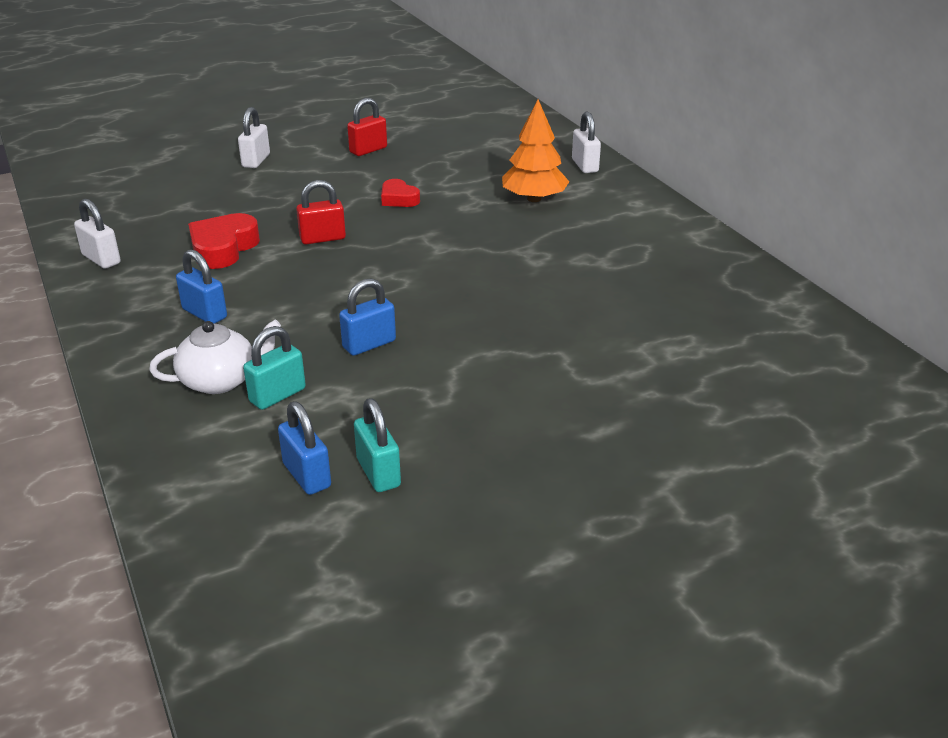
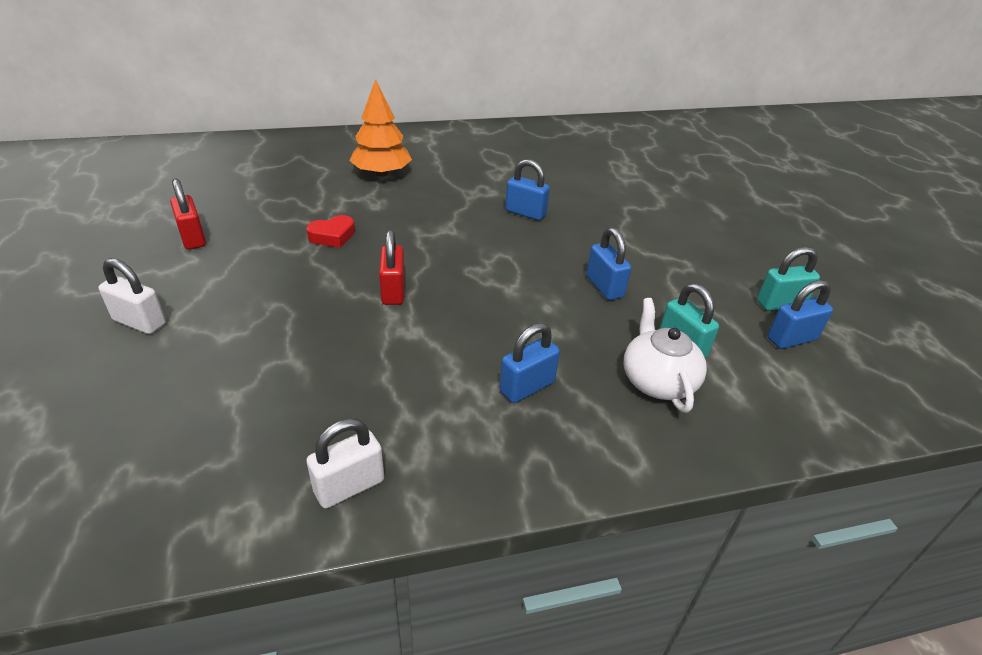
camera: 80 degrees left, 5 degrees up
(223, 248) = (378, 365): red heart -> none
(500, 286) = (525, 213): none -> blue padlock
(585, 166) = (335, 142): white padlock -> none

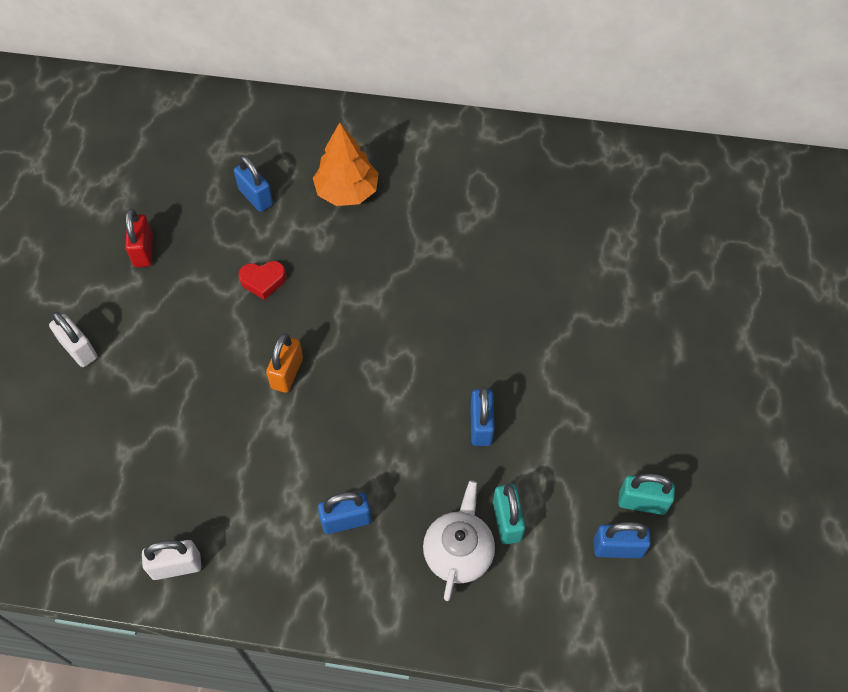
camera: 25 degrees right, 20 degrees up
(393, 291) = (287, 373): red padlock -> orange padlock
(525, 213) = (463, 295): blue padlock -> blue padlock (256, 197)

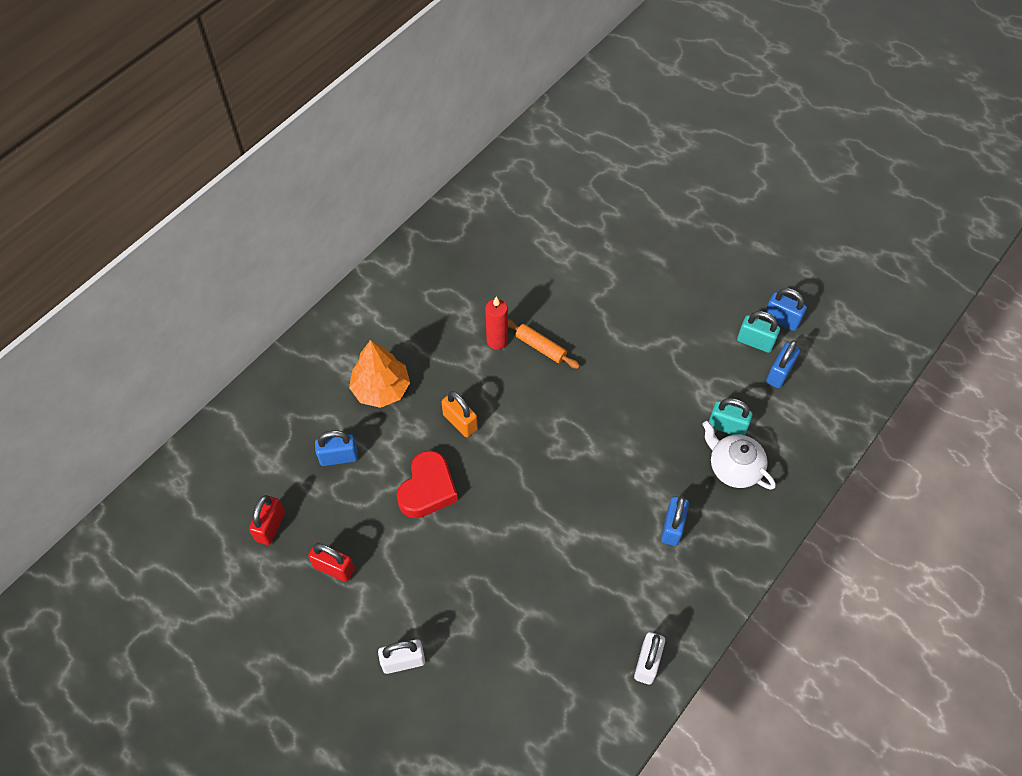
camera: 60 degrees left, 0 degrees up
(159, 185) = (270, 526): none -> red padlock
(263, 281) = (428, 489): red heart -> red heart, size x1.62
(287, 373) = (525, 510): orange padlock -> orange padlock (460, 422)
(464, 255) = (497, 341): none -> red candle
(481, 426) = (646, 404): blue padlock -> blue padlock (781, 320)
(484, 296) = (541, 347): none -> orange rolling pin
(642, 502) = (755, 342): turquoise padlock -> turquoise padlock turned 75 degrees clockwise

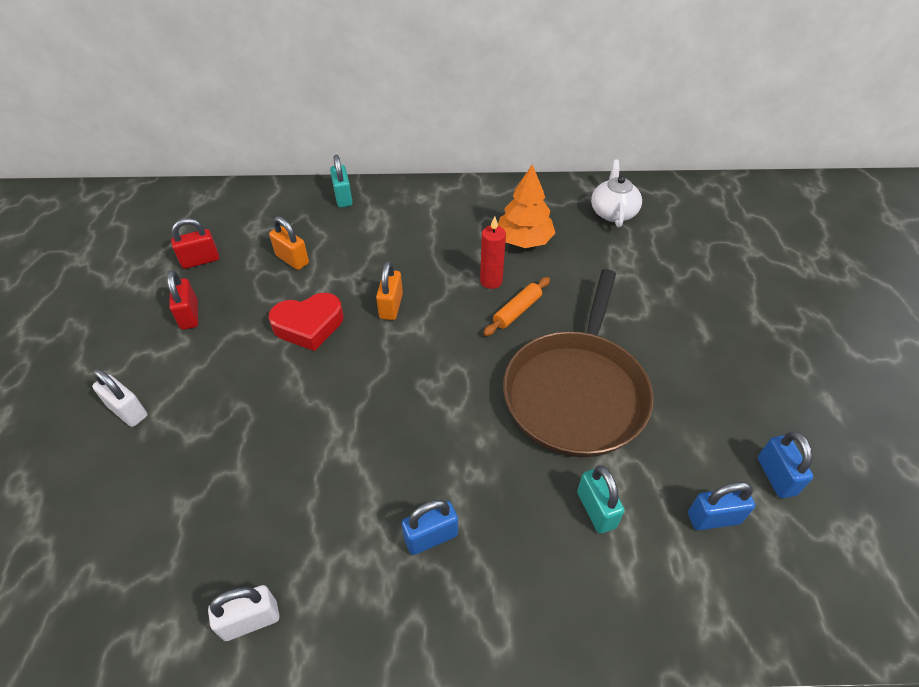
camera: 50 degrees right, 10 degrees down
(339, 457) = (292, 259): blue padlock -> orange padlock
(381, 389) = (375, 245): orange tree -> orange tree (524, 240)
(541, 347) = (517, 311): orange rolling pin -> orange rolling pin turned 45 degrees clockwise
(639, 368) = (576, 392): none -> brown pan
(734, 467) = (556, 550): white teapot -> white teapot (613, 212)
(755, 342) = (720, 469): turquoise padlock -> turquoise padlock (343, 197)

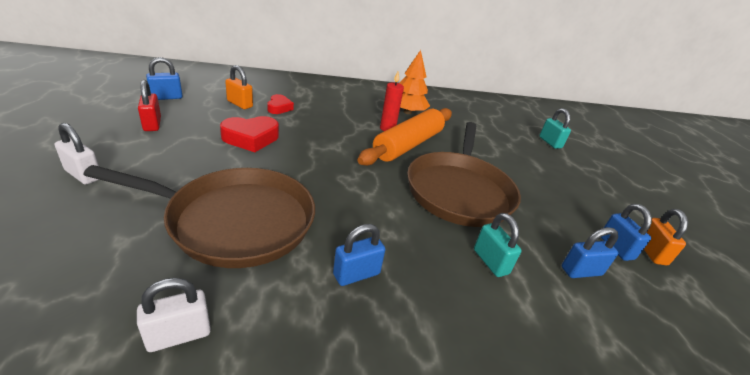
camera: 10 degrees left, 15 degrees down
(200, 260) = (166, 97): red padlock -> blue padlock
(296, 468) = (235, 221): none -> brown pan
(343, 197) = (279, 80): turquoise padlock -> turquoise padlock (550, 142)
(343, 259) = (279, 107): none -> red heart
(391, 306) = (315, 134): orange padlock -> orange padlock (651, 252)
(517, 311) = (408, 145): orange rolling pin -> orange rolling pin, size x2.15
(613, 212) = (463, 106): white teapot -> none

